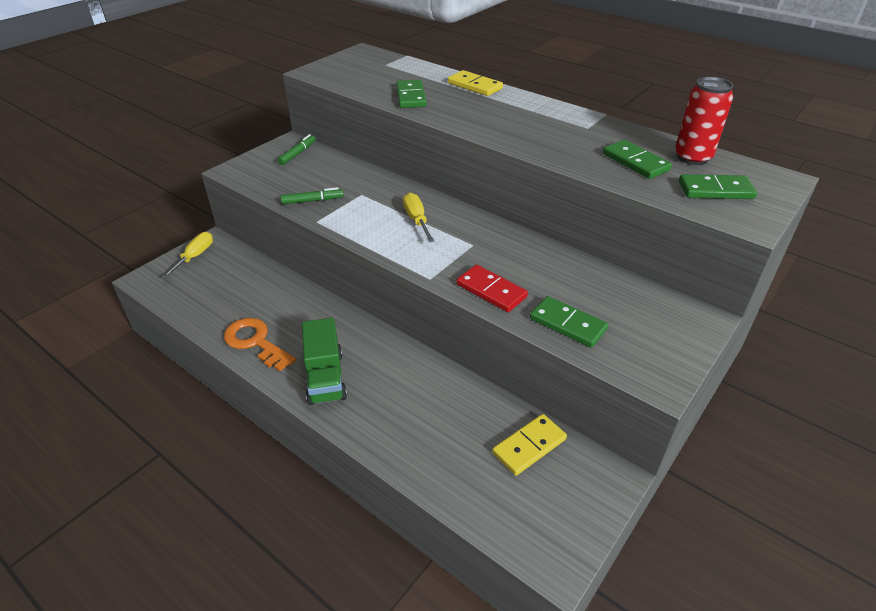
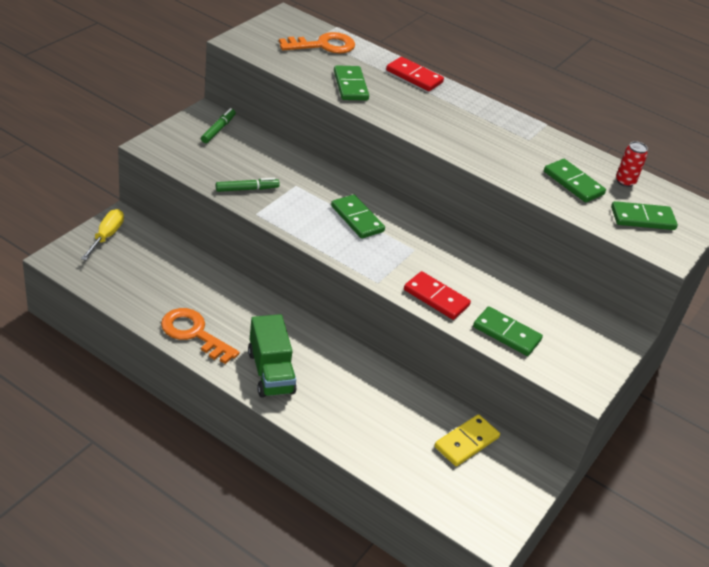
camera: 10 degrees left, 0 degrees up
(391, 69) = (323, 45): none -> orange key
(417, 220) = (357, 219): yellow screwdriver -> green domino
(474, 86) = (414, 76): yellow domino -> red domino
(692, 157) = (625, 182): red can -> red can, size x0.60

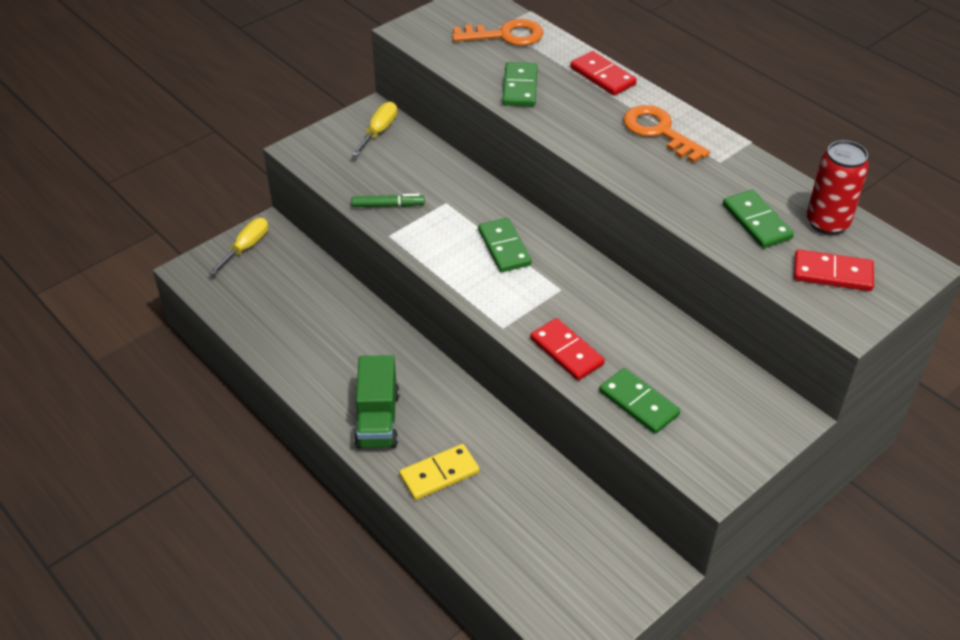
camera: 20 degrees right, 5 degrees up
(194, 333) = (307, 367): orange key -> orange key (659, 131)
(218, 129) = (379, 131): green marker -> yellow screwdriver
(466, 442) = (579, 526): yellow domino -> yellow domino (439, 474)
(625, 182) = (827, 223): red can -> red can, size x1.66
(642, 218) = (832, 273): green domino -> red domino

